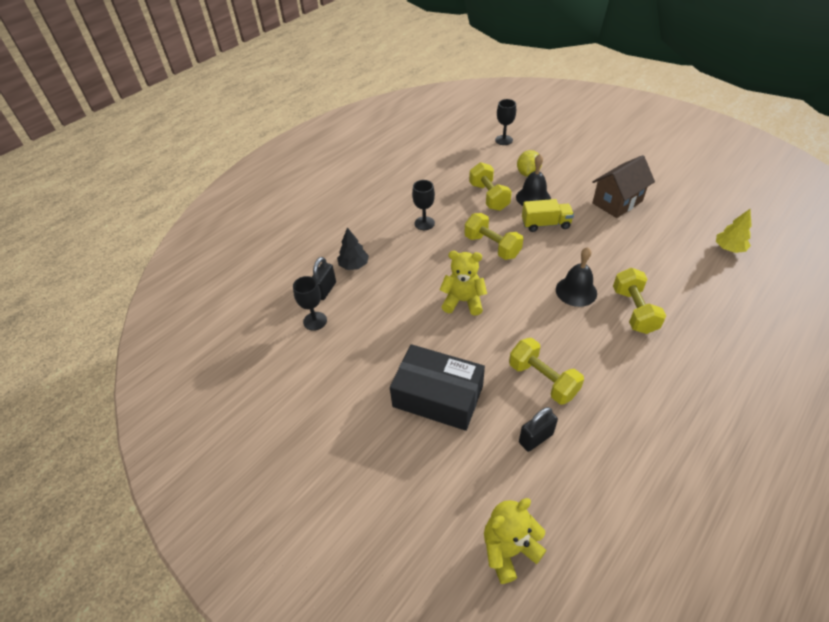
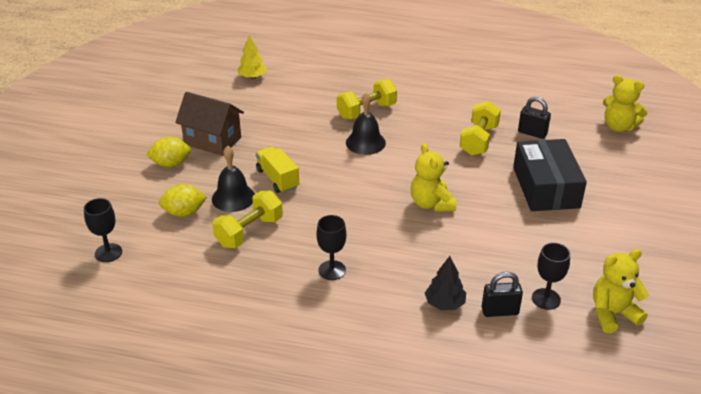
camera: 120 degrees left, 10 degrees down
(270, 353) = (612, 314): none -> yellow teddy bear
(492, 246) = (338, 206): yellow dumbbell -> none
(592, 177) = (171, 164): none -> yellow lemon

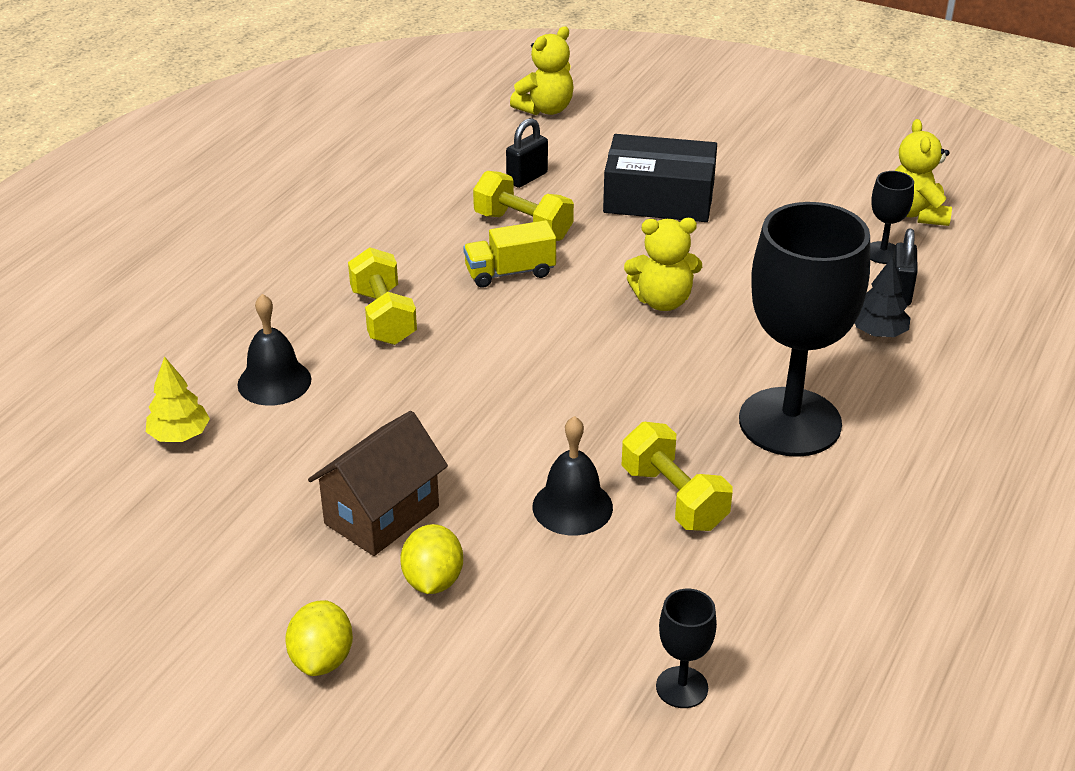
camera: 75 degrees left, 0 degrees up
(184, 212) = (594, 574): yellow lemon -> yellow lemon (322, 659)
(277, 179) = (538, 447): yellow truck -> yellow truck (510, 272)
(332, 270) = (790, 422): black goblet -> black goblet, size x2.35
(365, 142) = (476, 334): black bell -> black bell (274, 382)

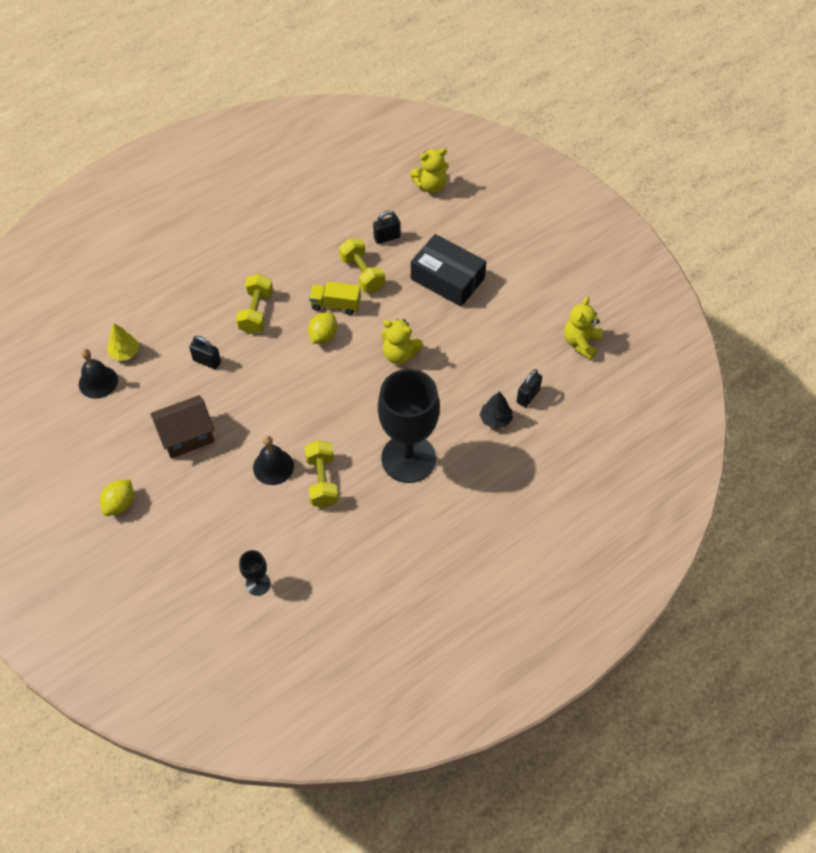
camera: 25 degrees right, 20 degrees up
(274, 382) = (183, 335): black bell -> black bell (98, 382)
(343, 402) = (207, 361): none -> black padlock
(433, 581) = (188, 482): yellow lemon -> yellow lemon (323, 336)
(882, 253) = (540, 364): black goblet -> none

